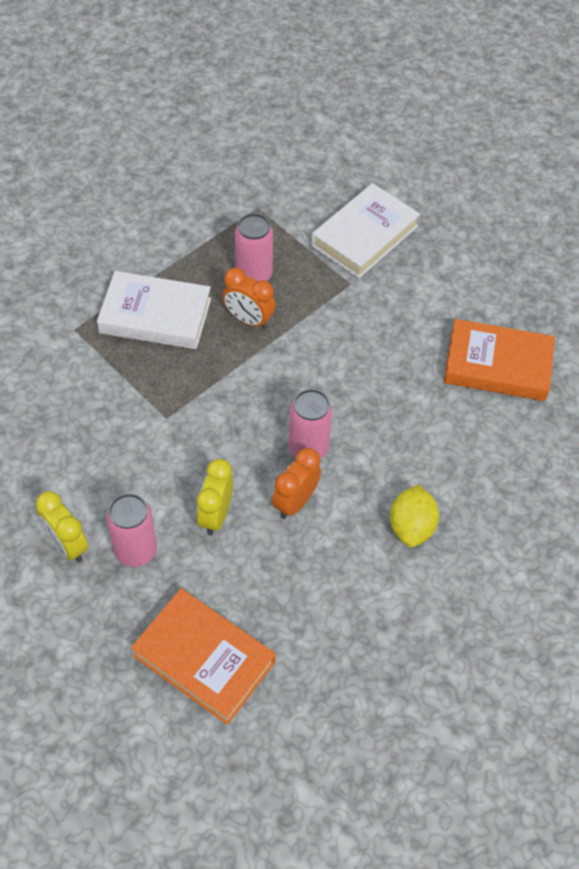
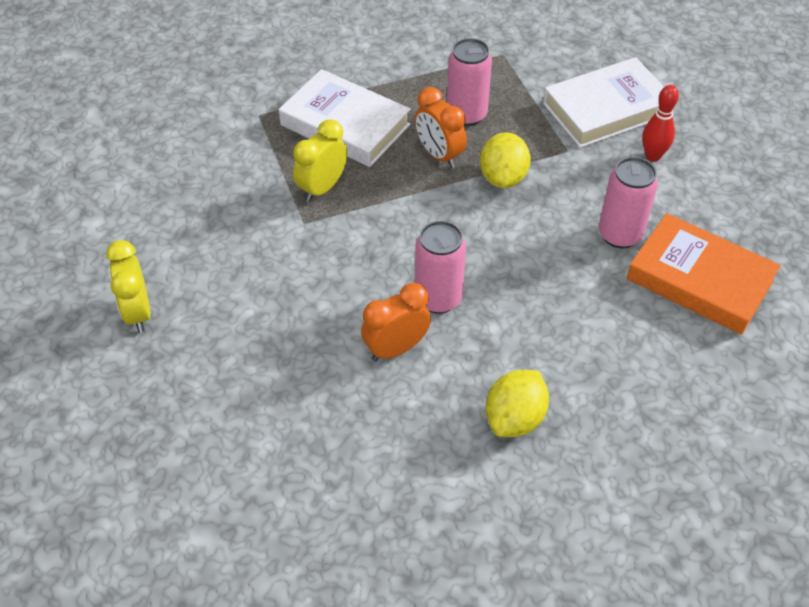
camera: 25 degrees right, 5 degrees down
(136, 551) = (202, 341): pink can -> pink can (620, 235)
(204, 659) = (212, 476): orange book -> none
(215, 515) = (303, 334): yellow clock -> yellow clock (322, 188)
(310, 324) = (503, 177): none -> yellow lemon
(419, 268) = (653, 156): none -> red bowling pin

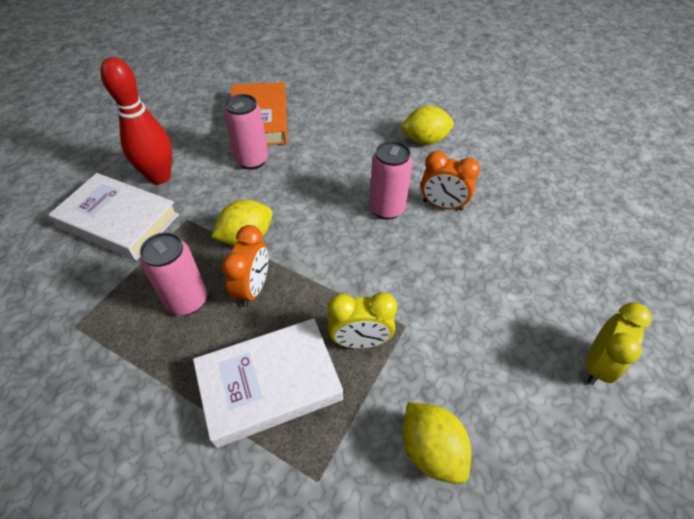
camera: 130 degrees left, 0 degrees up
(210, 174) = (431, 450): none -> yellow lemon
(345, 125) = (269, 384): white book -> white book turned 75 degrees clockwise
(653, 156) = (160, 177): red bowling pin -> red bowling pin, size x1.72

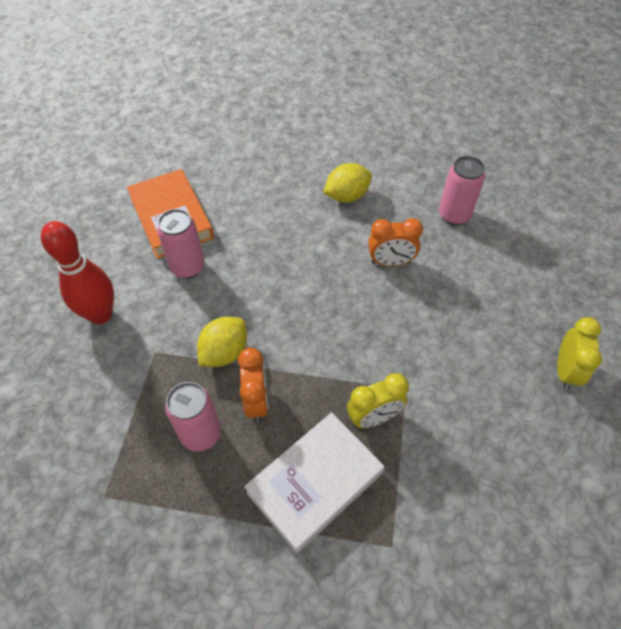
camera: 20 degrees left, 5 degrees up
(119, 221) = (85, 376): white book -> none
(387, 209) = (342, 281): pink can -> pink can (454, 215)
(431, 450) = (468, 487): yellow lemon -> none

